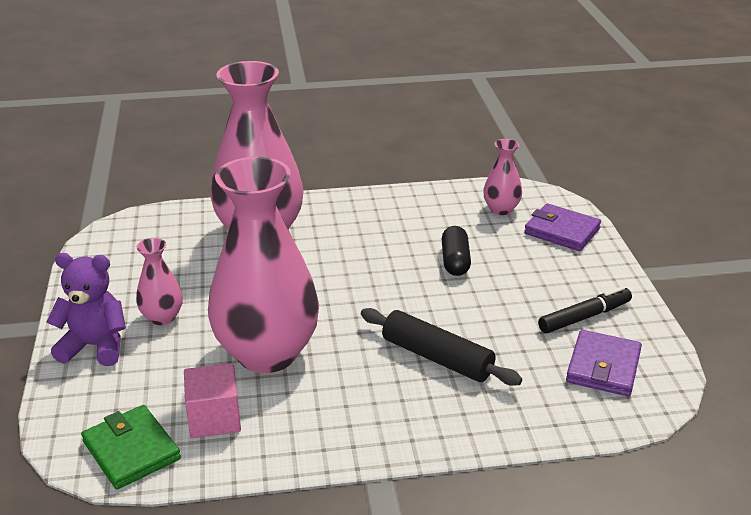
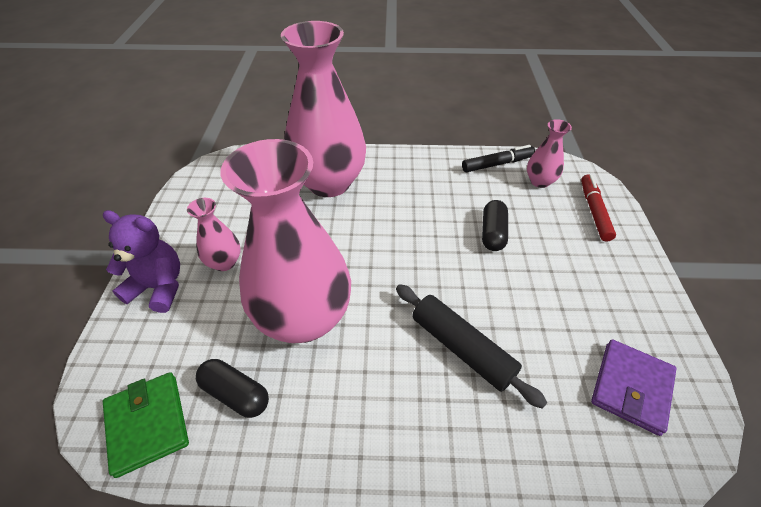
camera: 10 degrees right, 15 degrees up
(214, 418) = (235, 394): pink cube -> black capsule
(562, 231) = (594, 211): purple wallet -> red marker
(584, 317) = (612, 317): black marker -> black marker (497, 164)

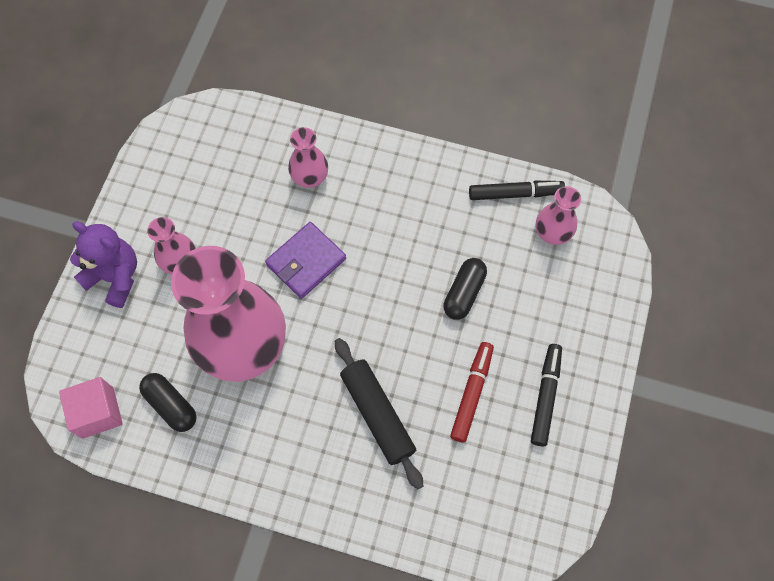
camera: 15 degrees right, 20 degrees up
(147, 424) = (98, 412): green wallet -> pink cube
(329, 183) = (310, 177): pink vase -> pink vase, size x0.44
(594, 211) = (591, 291): red marker -> red marker (471, 393)
(608, 294) = (545, 396): none -> black marker
(631, 387) = (511, 491): purple wallet -> purple wallet (306, 262)

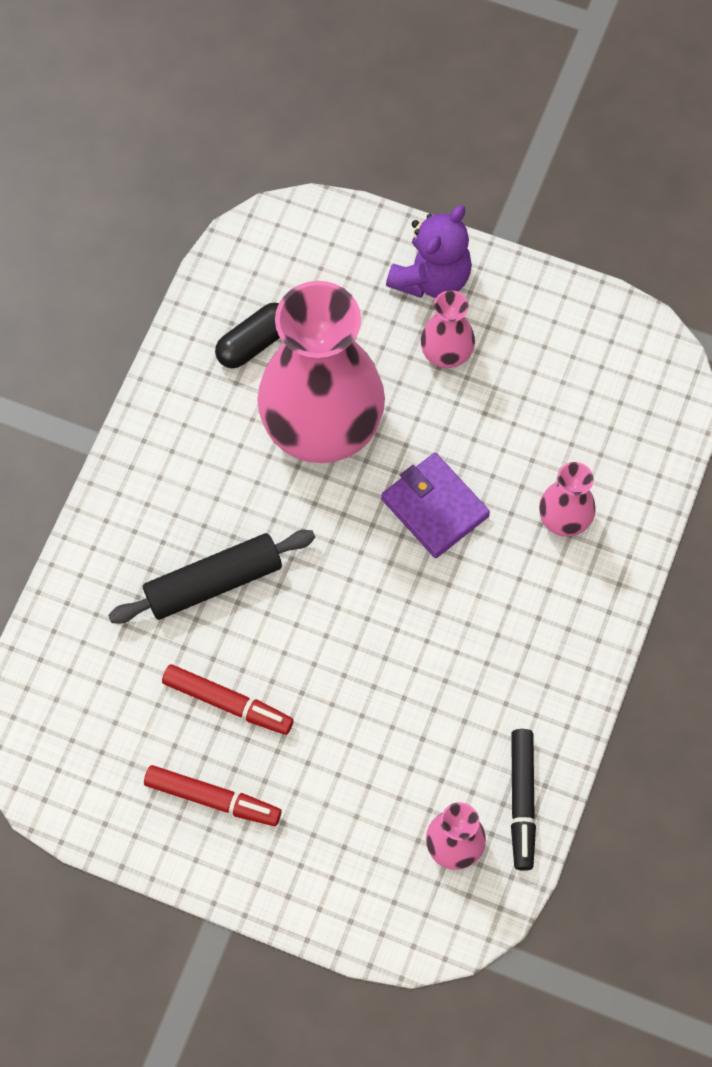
camera: 95 degrees right, 0 degrees up
(98, 412) = (254, 263): pink cube -> none
(464, 293) = (371, 709): black capsule -> none
(545, 396) = (213, 799): black marker -> red marker

